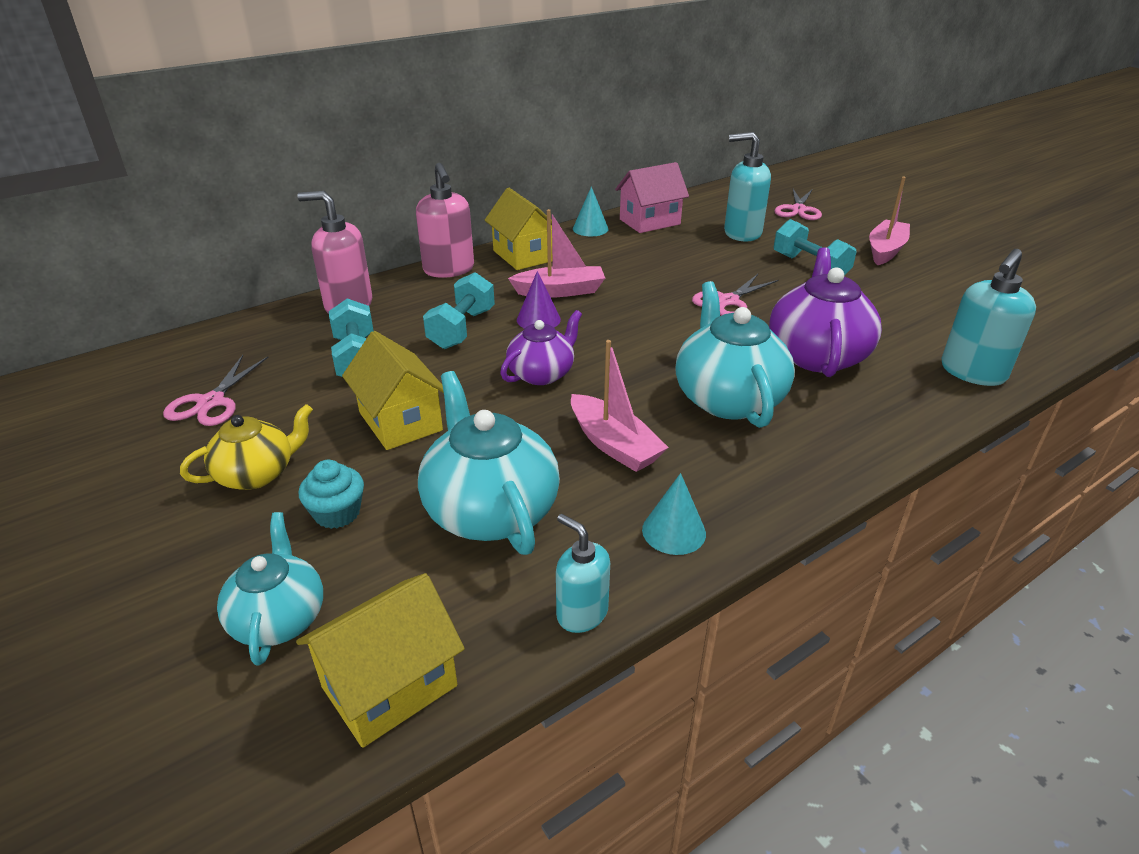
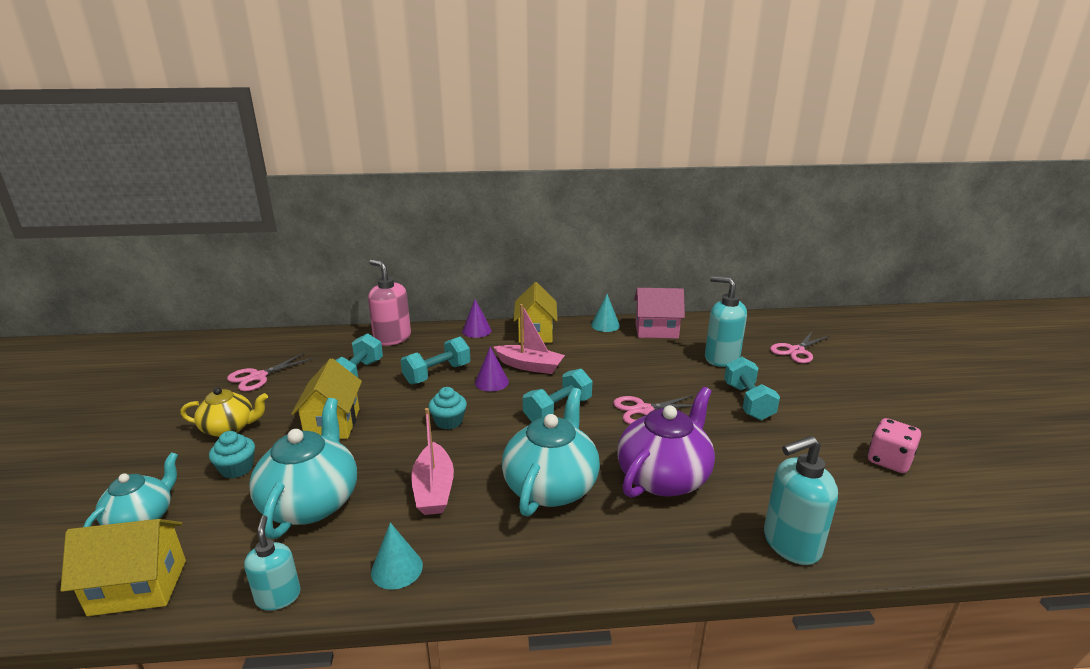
camera: 30 degrees right, 10 degrees down
(449, 270) = (476, 330): pink soap dispenser -> purple cone
(542, 374) = (449, 421): purple teapot -> turquoise cupcake
(646, 326) = (558, 410): none -> turquoise dumbbell
(885, 250) = (838, 407): pink boat -> none
(967, 283) = (889, 461): none -> pink dice

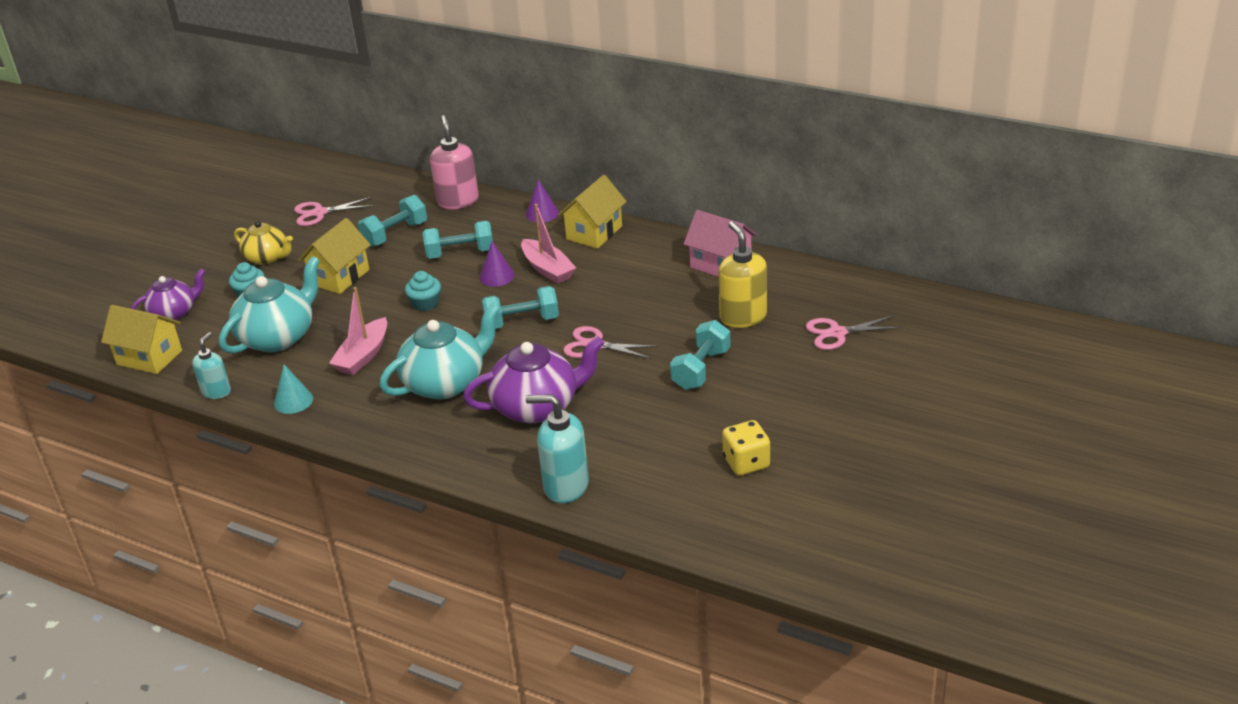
camera: 35 degrees right, 10 degrees up
(142, 519) = (174, 312): turquoise teapot -> purple teapot
(605, 325) = (676, 242): turquoise cone -> none
(721, 358) = (743, 317): turquoise soap dispenser -> yellow soap dispenser
(889, 461) = (746, 463): pink dice -> yellow dice

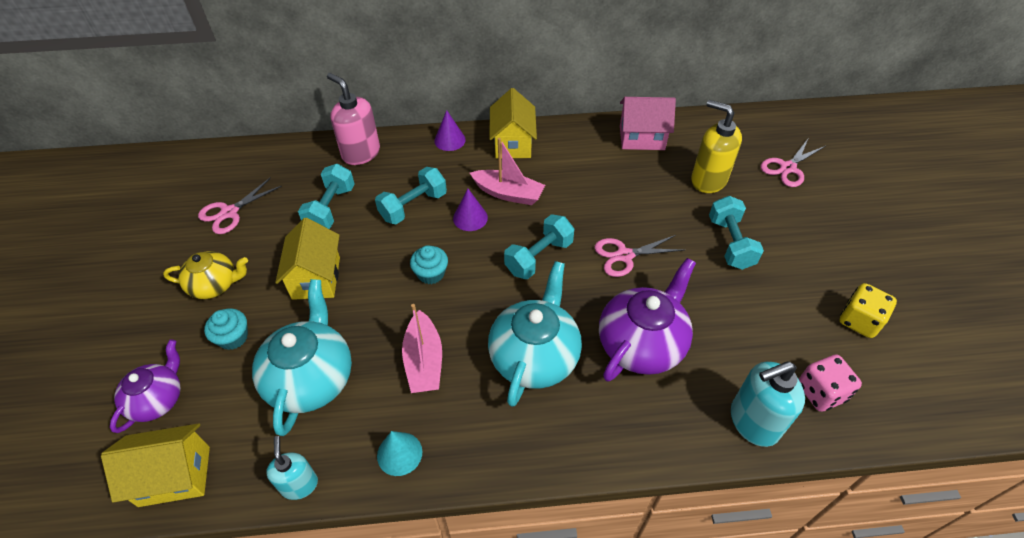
camera: 35 degrees left, 15 degrees up
(645, 492) = (820, 392): none -> pink dice

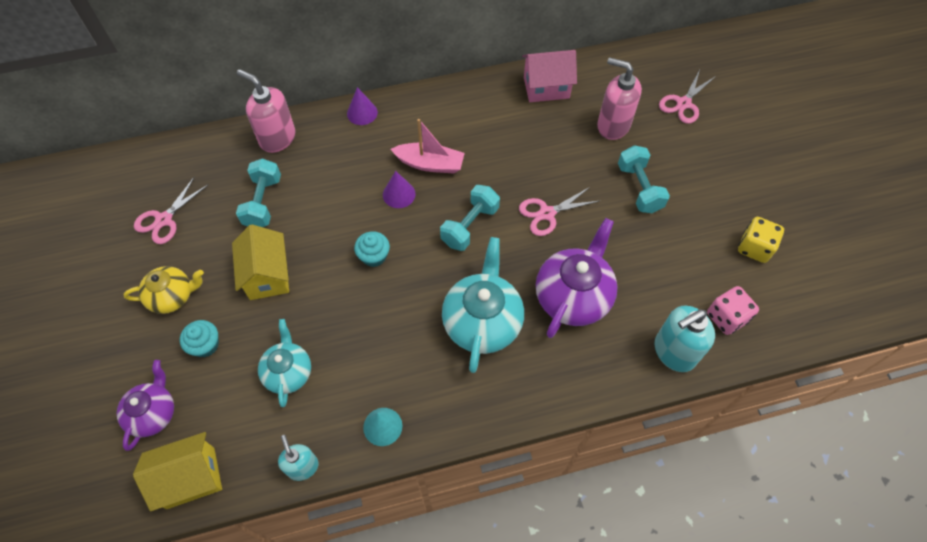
camera: 10 degrees left, 10 degrees up
(311, 378) = (288, 372): turquoise teapot -> turquoise teapot, size x0.62
(413, 206) = (342, 189): turquoise dumbbell -> none
(424, 361) = (386, 341): pink boat -> none
(513, 143) = (424, 109): yellow house -> none
(708, 180) = (613, 125): yellow soap dispenser -> pink soap dispenser

